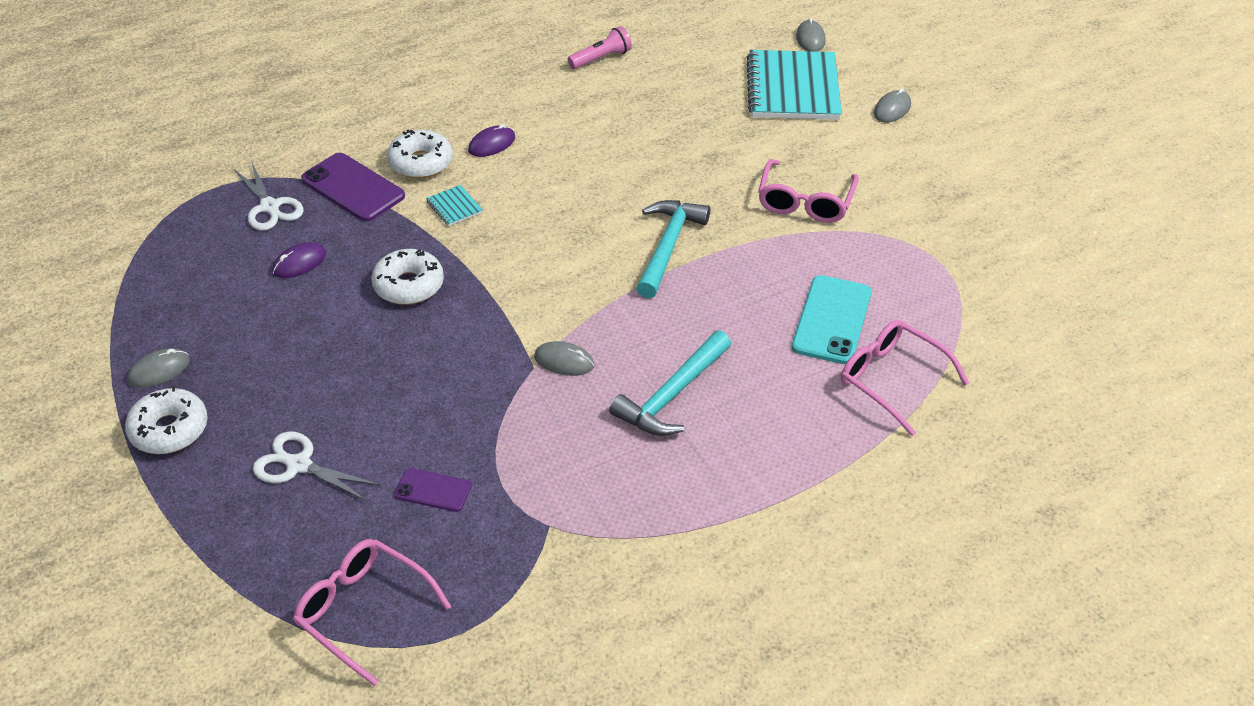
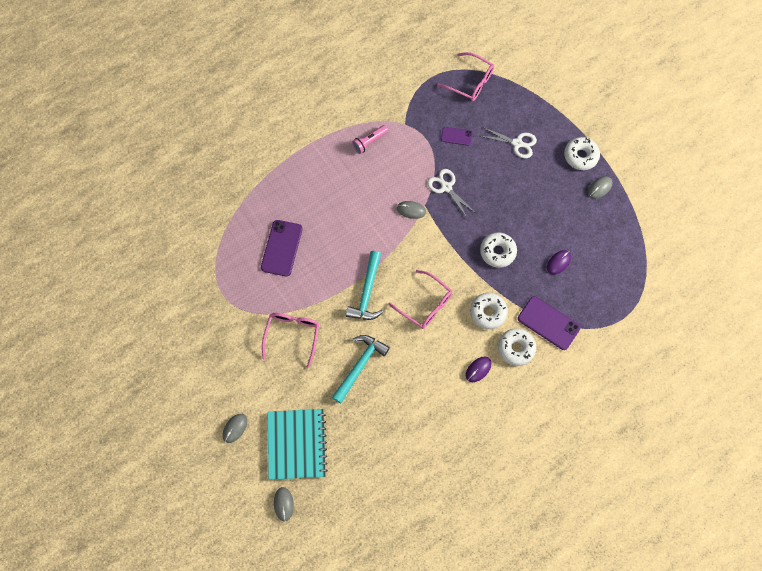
camera: 175 degrees right, 25 degrees up
(270, 207) = (589, 303): white scissors -> white scissors (446, 187)
(454, 207) = (488, 312): turquoise notebook -> white donut
(601, 58) = (424, 465): pink flashlight -> pink flashlight (369, 142)
(672, 395) = (358, 195): turquoise hammer -> turquoise hammer (360, 366)
(831, 320) = (282, 248): turquoise phone -> purple phone
(891, 379) = (255, 213): pink glasses -> pink glasses (425, 304)

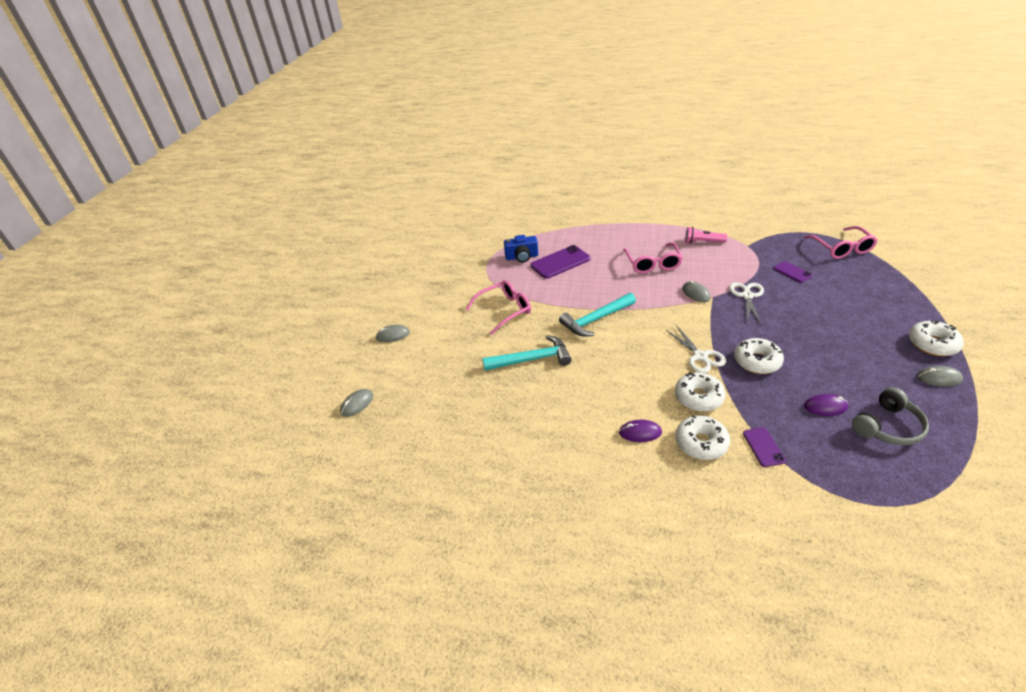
camera: 50 degrees right, 30 degrees down
(244, 265) = (522, 257): none -> blue camera
(297, 444) = (419, 374): turquoise notebook -> none
(425, 304) = (640, 356): pink glasses -> pink glasses (652, 264)
(517, 143) = (857, 303): white scissors -> white scissors (700, 356)
(548, 323) = (763, 447): purple phone -> purple phone, size x0.56
(597, 253) = (887, 427): none -> grey headphones

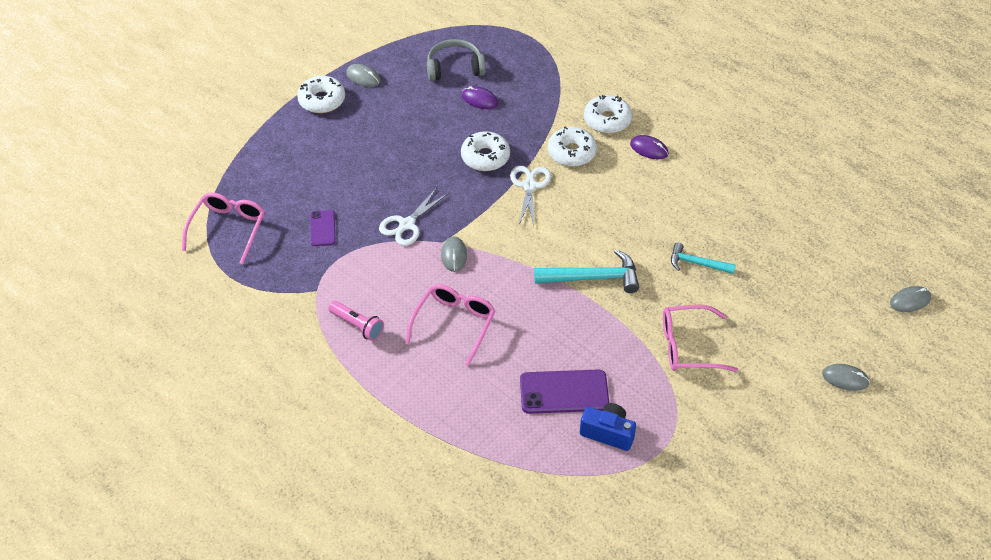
camera: 155 degrees left, 10 degrees up
(532, 359) = (697, 263): turquoise hammer -> turquoise hammer, size x0.63
(763, 447) = (563, 97): purple phone -> none

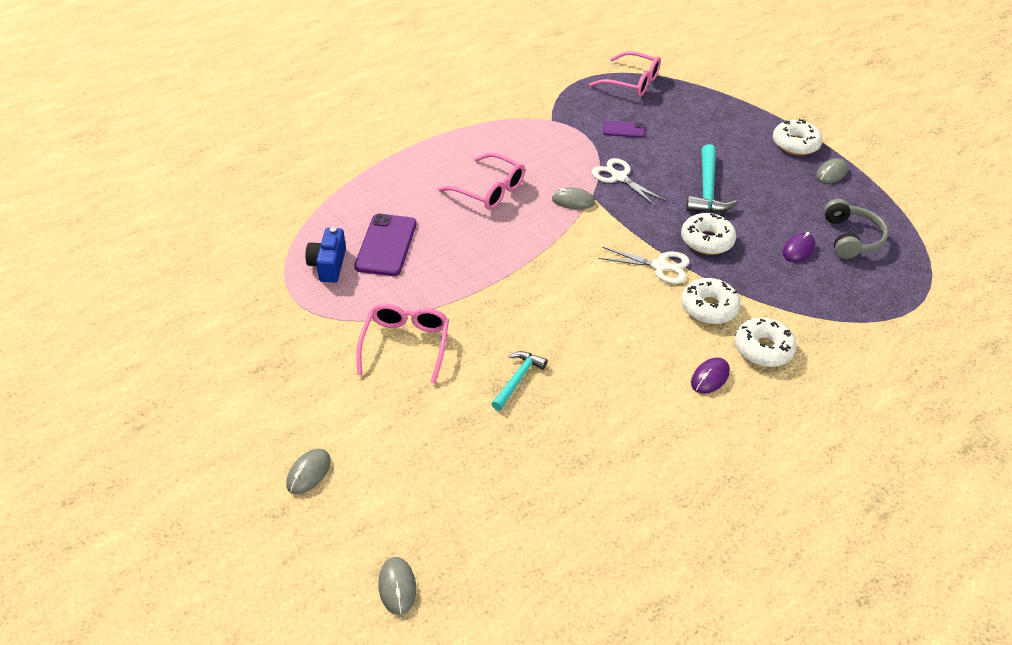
camera: 100 degrees right, 5 degrees down
(357, 325) = (505, 137): pink flashlight -> none
(592, 278) = (519, 290): turquoise hammer -> turquoise hammer (707, 189)
(608, 433) = (328, 265): blue camera -> blue camera turned 150 degrees clockwise

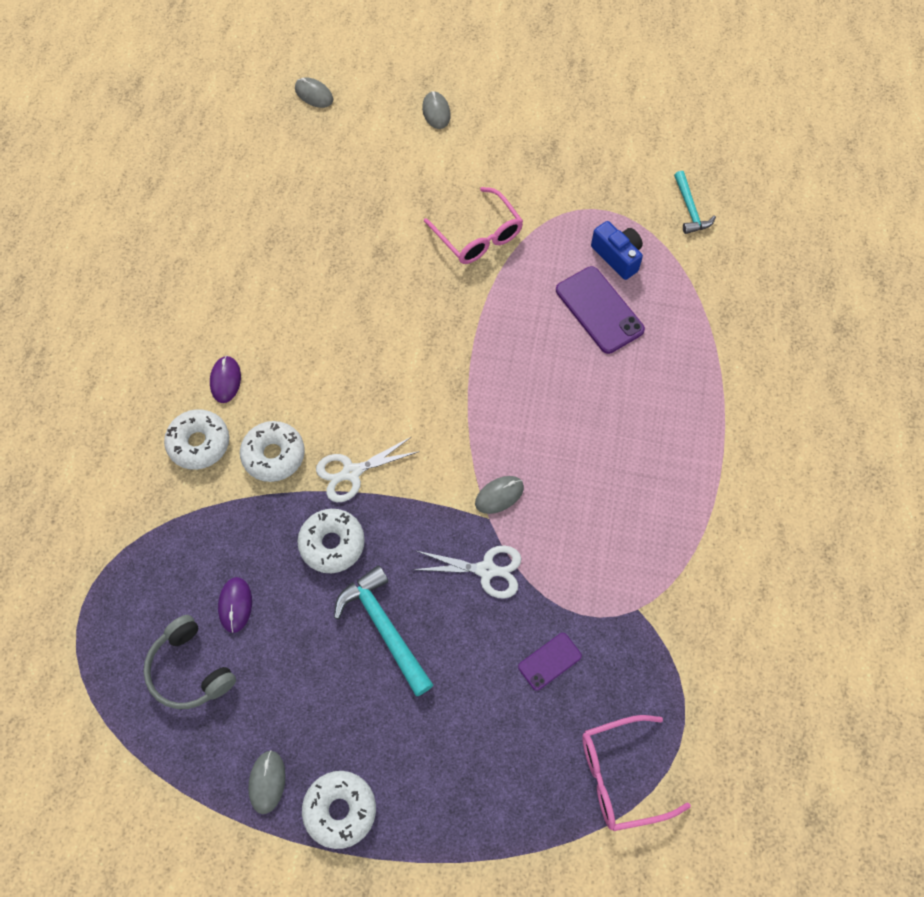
camera: 140 degrees right, 20 degrees up
(489, 190) = (587, 445): pink glasses -> none
(517, 379) = (369, 269): turquoise hammer -> turquoise hammer (690, 209)

